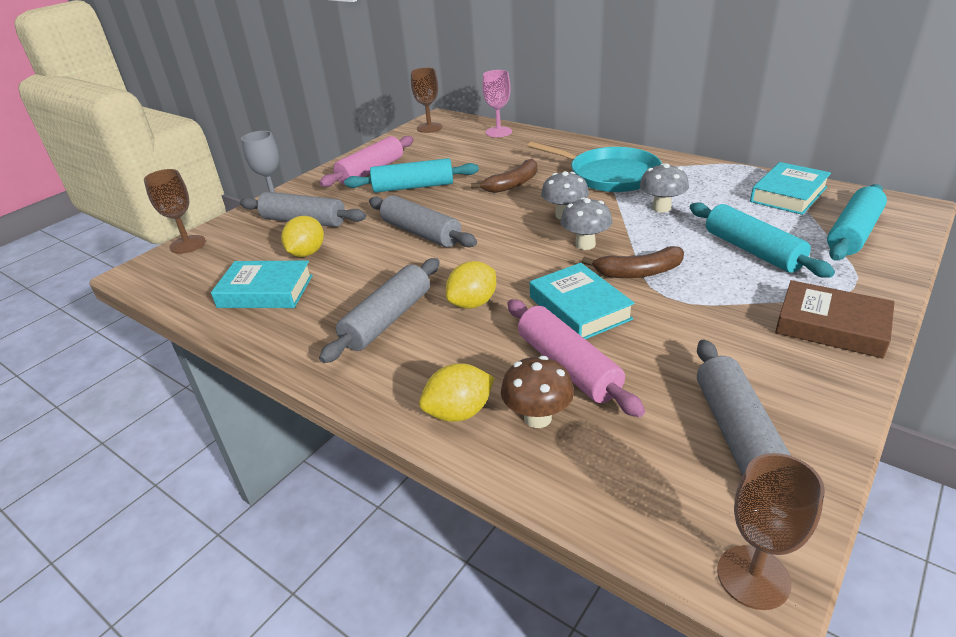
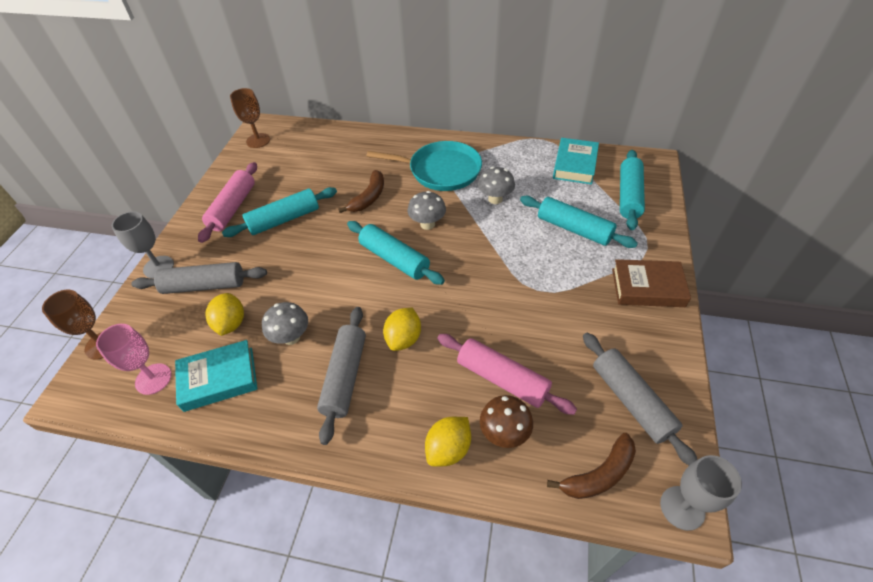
camera: 25 degrees left, 15 degrees up
(421, 233) = (320, 273): grey rolling pin -> none
(498, 132) = (325, 135): pink goblet -> pink goblet (153, 379)
(507, 236) = (394, 259): none -> turquoise rolling pin
(579, 308) = (484, 319): turquoise book -> none
(585, 244) = (458, 252): grey mushroom -> grey mushroom (291, 337)
(639, 272) = (509, 271): brown banana -> brown banana (599, 475)
(753, 577) = (682, 508): brown goblet -> grey goblet

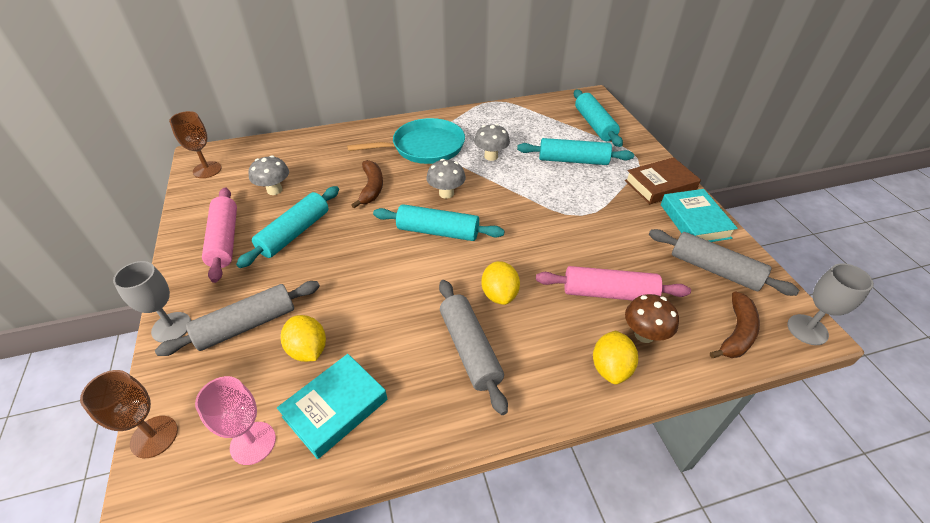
camera: 30 degrees left, 5 degrees down
(291, 337) = (386, 336): grey mushroom -> grey mushroom (274, 190)
(575, 165) = (536, 114): turquoise book -> turquoise book (694, 221)

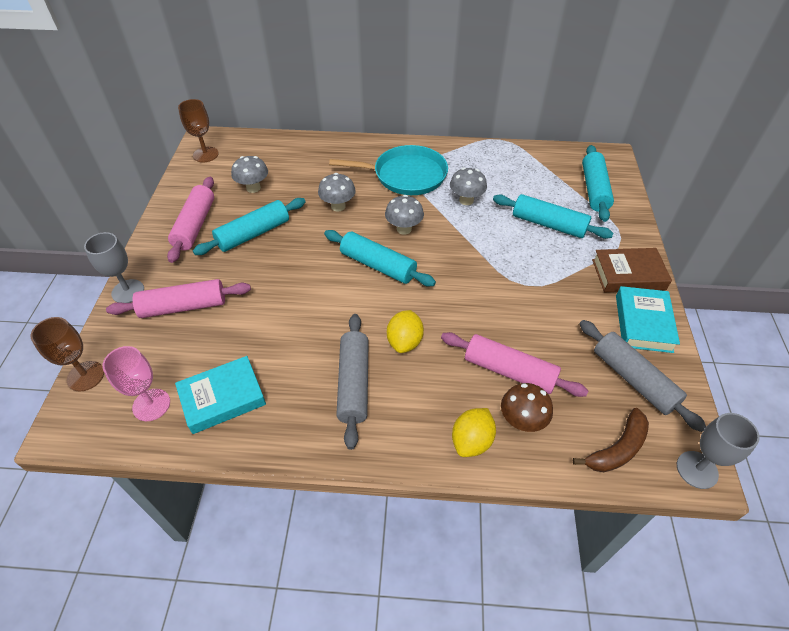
camera: 20 degrees right, 5 degrees up
(247, 325) = (183, 306): grey rolling pin -> pink rolling pin
(308, 350) = (222, 342): yellow lemon -> none
(372, 188) = (338, 206): brown banana -> grey mushroom

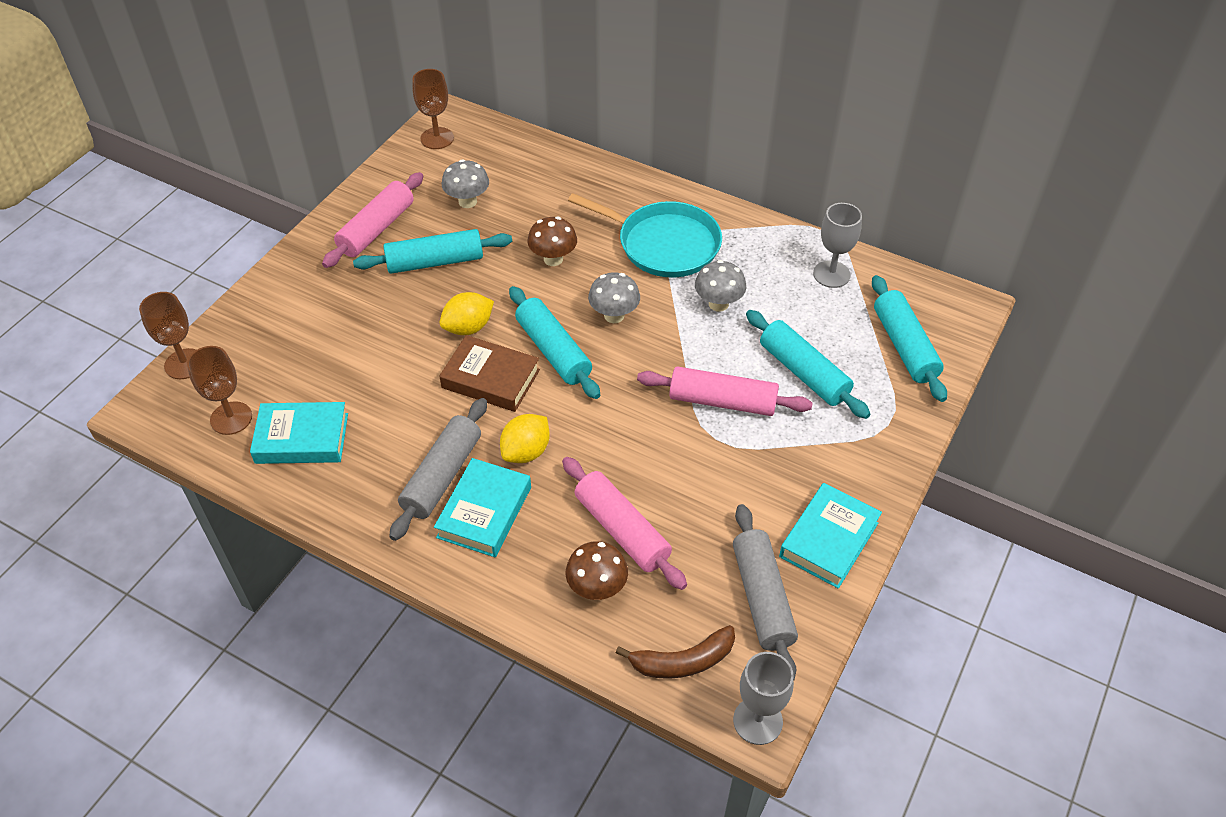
camera: 25 degrees right, 0 degrees up
(128, 291) = (267, 285): grey goblet -> grey goblet (831, 274)
(151, 405) = (231, 418): pink goblet -> brown goblet
(183, 306) = (314, 323): pink rolling pin -> pink rolling pin (722, 401)
(338, 206) = (553, 259): grey mushroom -> brown mushroom
(403, 398) = (484, 512): none -> turquoise book
(471, 441) = (527, 586): yellow lemon -> yellow lemon (468, 328)
(594, 189) = (904, 346): turquoise rolling pin -> turquoise rolling pin turned 45 degrees counterclockwise
(628, 274) = (858, 474): brown book -> brown book (490, 379)

